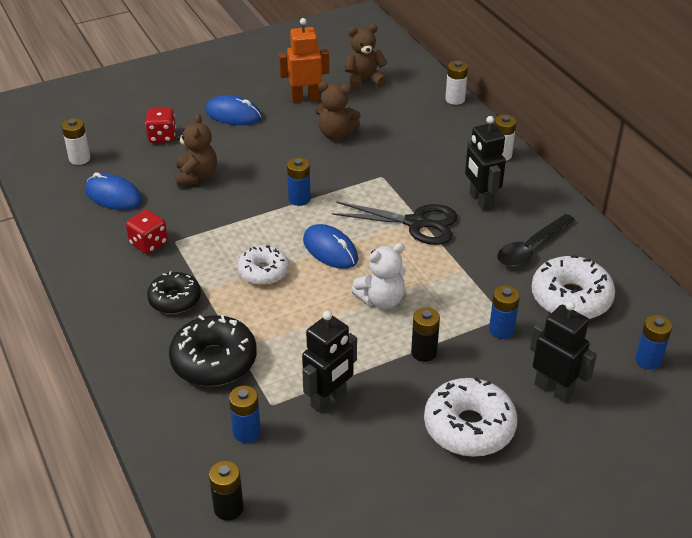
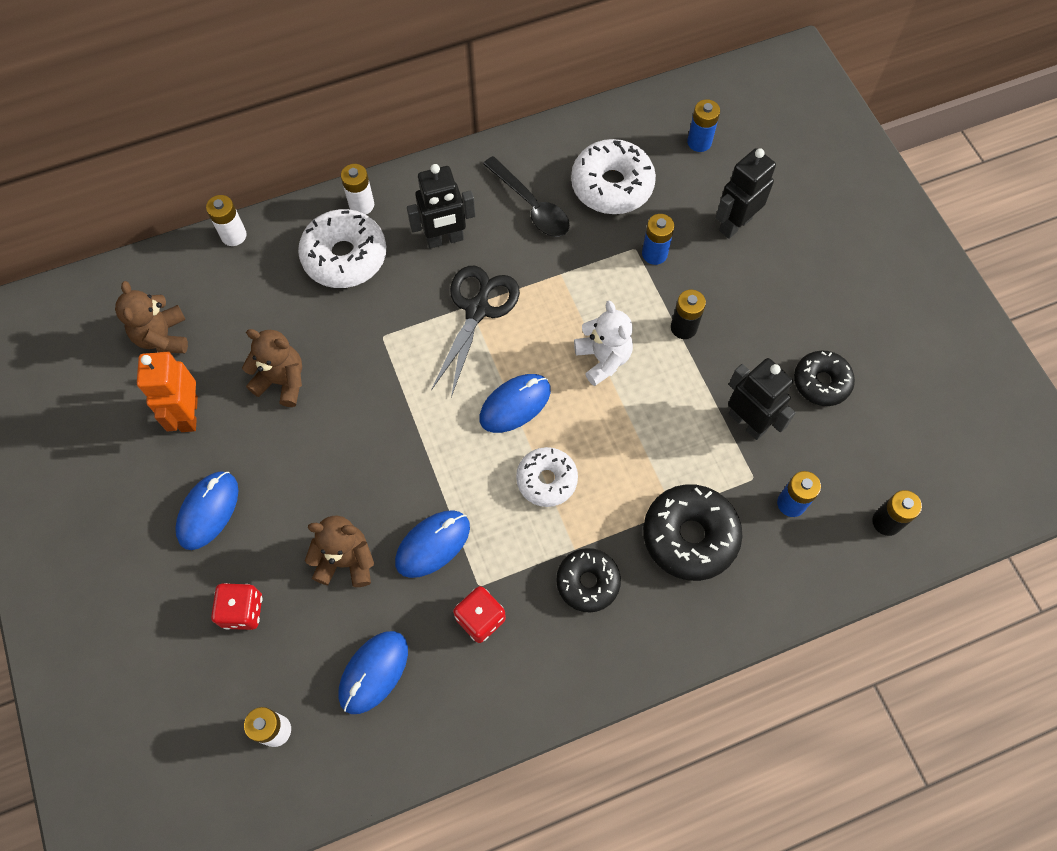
camera: 85 degrees left, 25 degrees up
(208, 215) = (433, 544): none -> blue mouse
(299, 199) = (414, 433): blue battery -> none
(336, 134) = (282, 381): brown teddy bear -> brown teddy bear turned 90 degrees counterclockwise
(380, 458) = (821, 382): none -> black donut
(469, 427) = (782, 301): white donut -> white donut (345, 256)

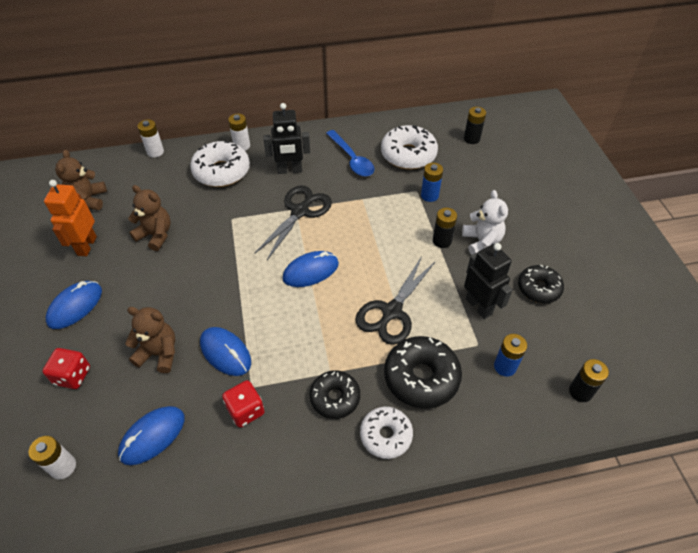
camera: 10 degrees right, 15 degrees down
(433, 544) = (225, 353): blue mouse -> blue mouse turned 75 degrees clockwise
(531, 206) = (352, 159): black spoon -> blue spoon
(546, 480) = (321, 322): white donut -> white donut (386, 435)
(603, 359) = (380, 252): white teddy bear -> white teddy bear (481, 242)
(635, 449) = (391, 312): none -> black scissors
(699, 142) = (471, 139): blue battery -> black battery
(735, 224) = (488, 186): black robot -> none

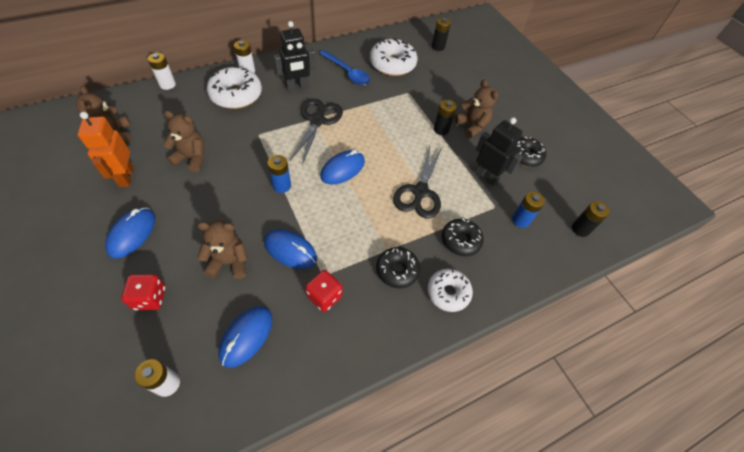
camera: 20 degrees left, 5 degrees up
(421, 377) = (460, 240): black donut -> black donut, size x0.65
(429, 195) = (420, 95): blue battery -> blue battery (282, 186)
(481, 242) = (471, 126): white teddy bear -> brown teddy bear

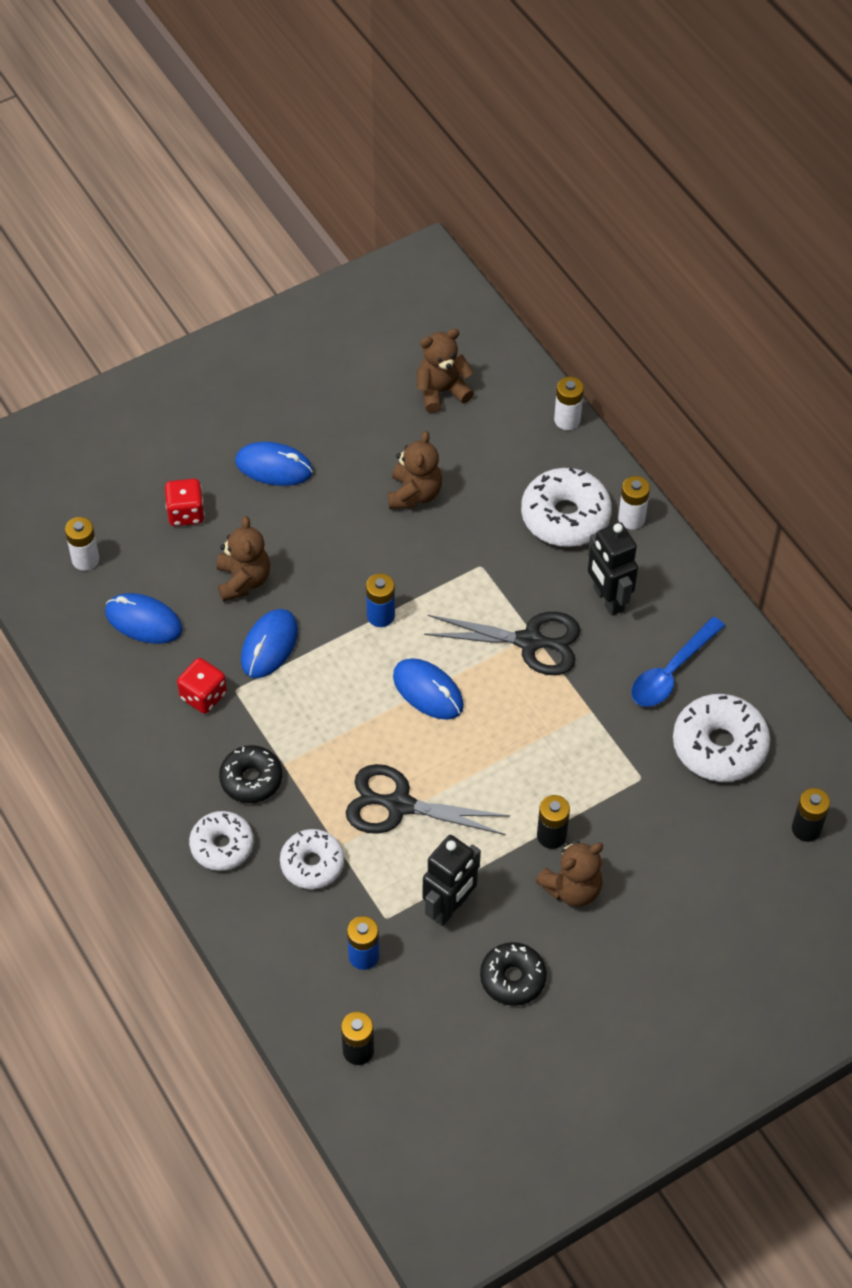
camera: 90 degrees right, 0 degrees up
(126, 177) = (366, 430): orange robot -> none
(460, 240) = (312, 864): black donut -> white donut

